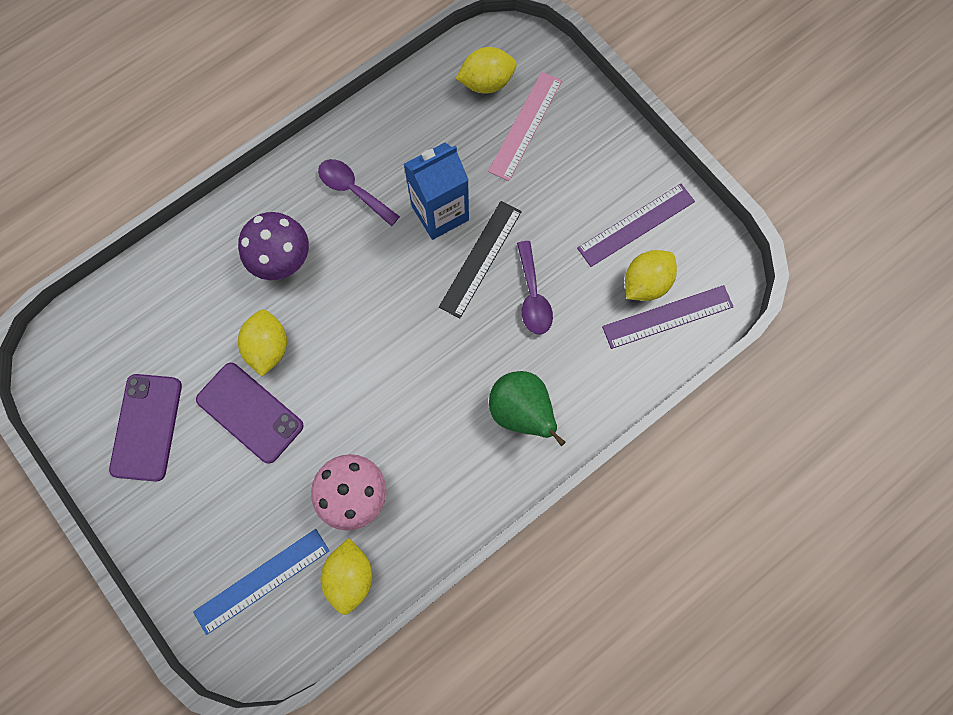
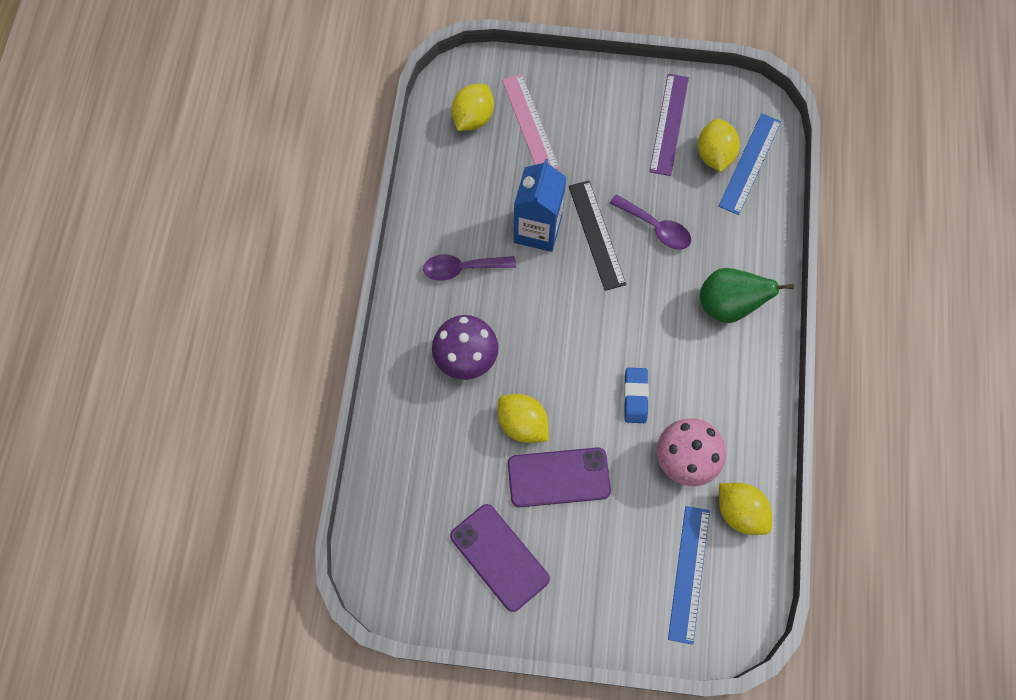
camera: 45 degrees left, 5 degrees down
(371, 410) = (635, 396): none -> blue eraser
(667, 317) = (750, 163): purple ruler -> blue ruler

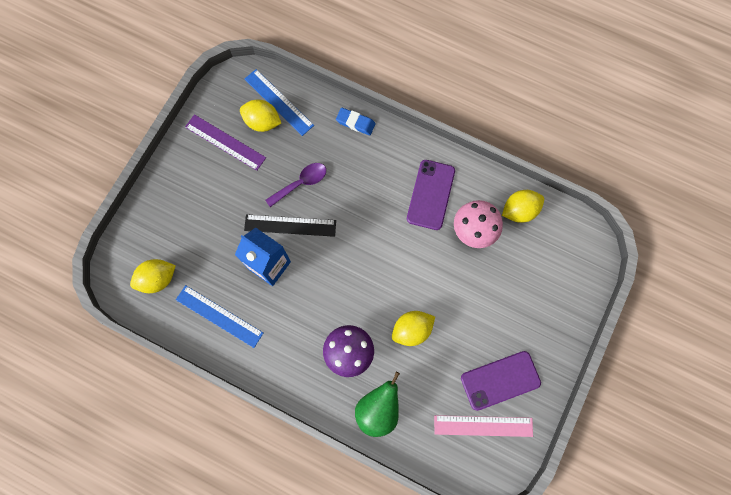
camera: 70 degrees left, 5 degrees up
(463, 268) = (278, 330): purple spoon -> none
(473, 118) = (158, 279): yellow lemon -> yellow lemon turned 75 degrees counterclockwise
(530, 123) = (181, 239): pink ruler -> pink ruler (483, 425)
(558, 477) = (458, 319): purple phone -> purple phone (431, 195)
(635, 396) = (419, 246): blue eraser -> blue eraser (355, 123)
(689, 573) = (549, 259): blue ruler -> blue ruler (219, 316)
(728, 305) = (376, 159): green pear -> green pear (378, 409)

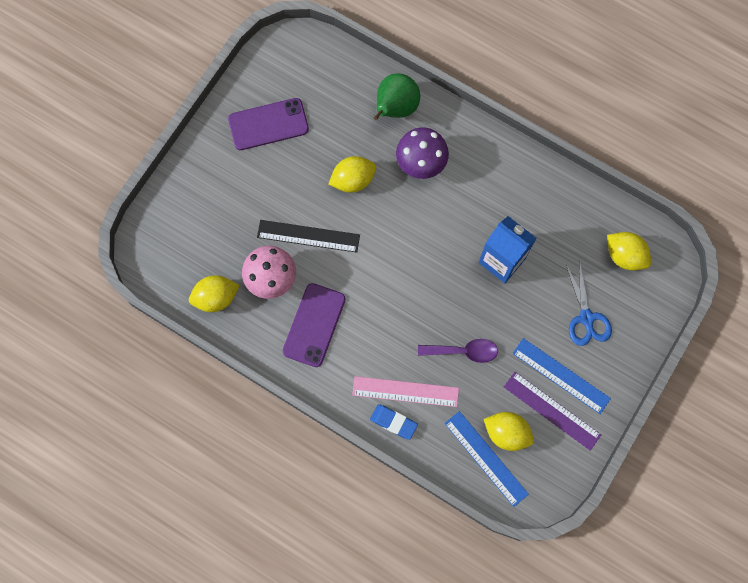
camera: 175 degrees left, 0 degrees up
(158, 279) = (624, 256): yellow lemon -> yellow lemon turned 60 degrees clockwise
(194, 220) = (586, 318): none -> blue scissors
(219, 316) = (557, 211): blue ruler -> blue ruler (561, 376)
(290, 225) = (477, 303): black ruler -> black ruler (308, 236)
(301, 183) = (463, 351): purple spoon -> purple spoon turned 150 degrees counterclockwise
(483, 425) = (292, 85): pink ruler -> pink ruler (405, 391)

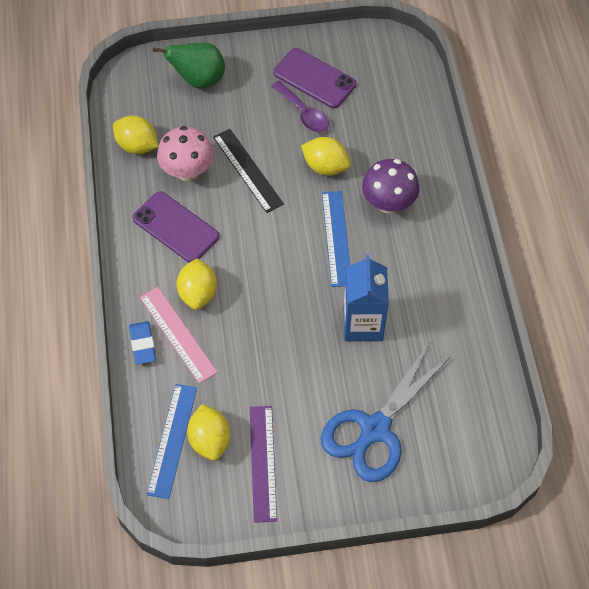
camera: 50 degrees right, 15 degrees down
(314, 325) = (176, 227): purple phone -> purple phone turned 60 degrees clockwise
(395, 108) = (417, 152): green pear -> green pear (198, 80)
(463, 351) = (253, 353): purple spoon -> purple spoon (303, 113)
(561, 376) = (302, 447): blue ruler -> blue ruler (336, 238)
(586, 318) = (374, 430): blue scissors -> blue scissors, size x1.65
(624, 256) = (463, 419): yellow lemon -> yellow lemon (198, 293)

